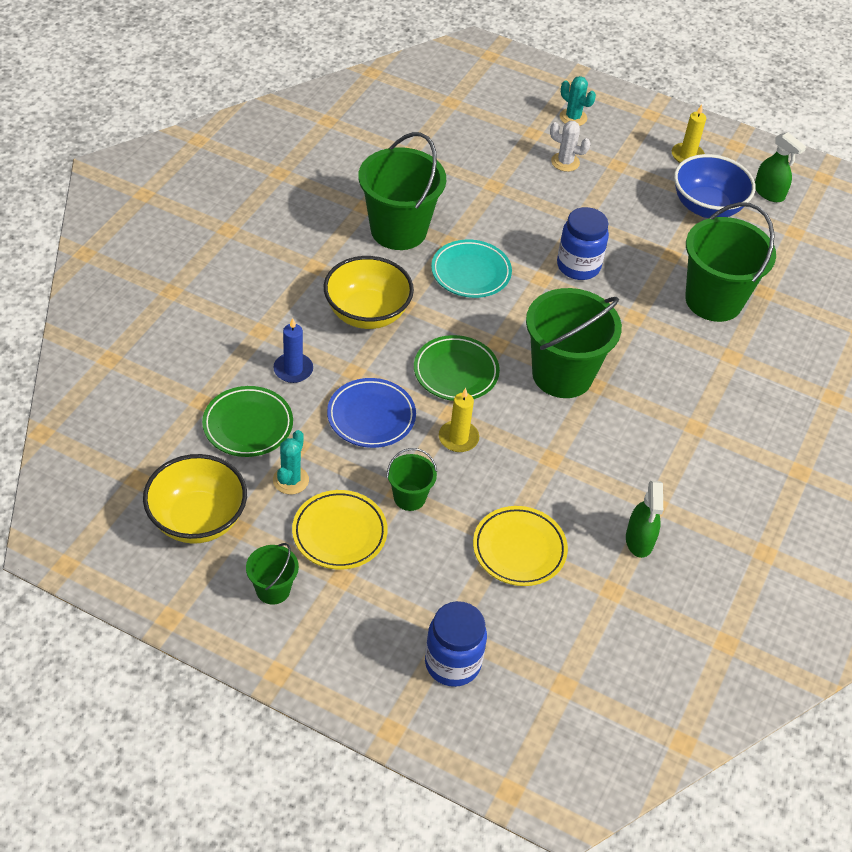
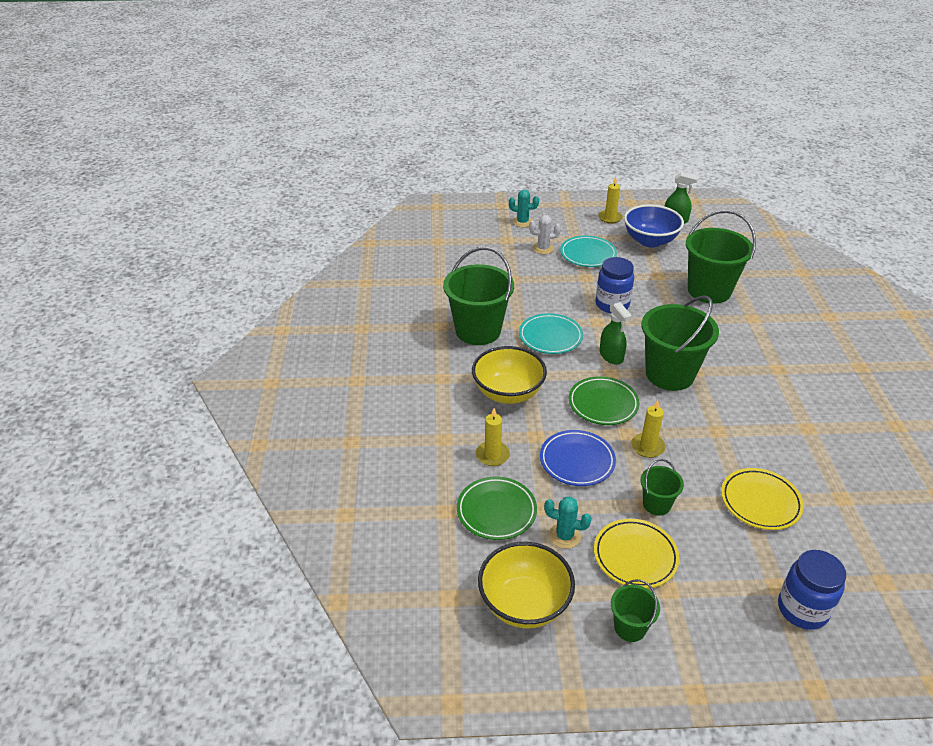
camera: 25 degrees left, 10 degrees down
(290, 480) = (564, 536): turquoise cactus -> turquoise cactus turned 60 degrees counterclockwise
(293, 370) = (492, 455): blue candle -> yellow candle
(611, 192) = (588, 254): none -> turquoise plate
(639, 540) = (822, 456): green spray bottle -> green spray bottle (611, 356)

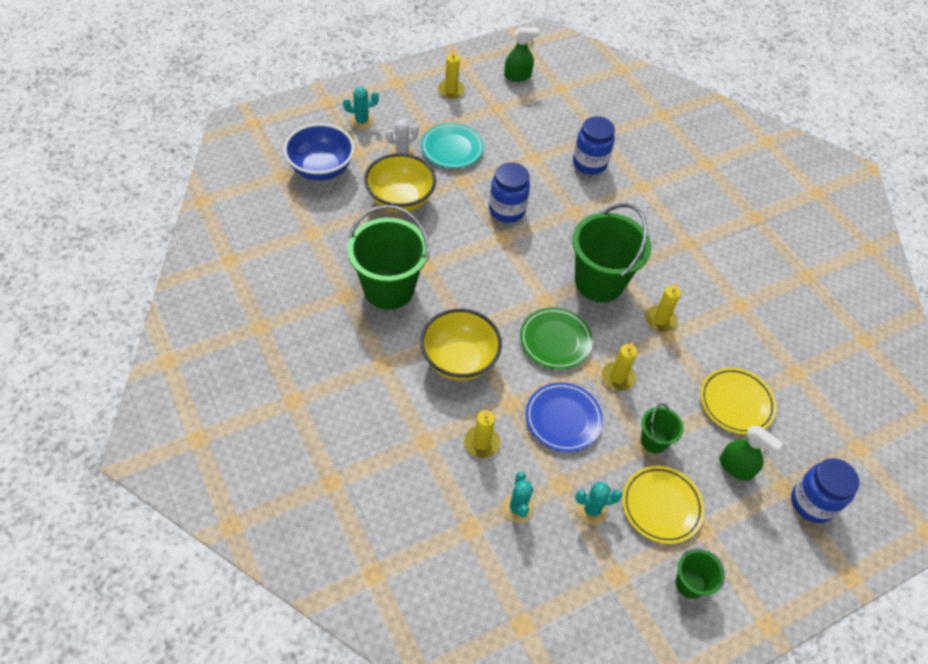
camera: 30 degrees left, 15 degrees up
(496, 511) = (518, 508): green plate -> turquoise cactus
(524, 604) = (592, 600): yellow bowl -> yellow bowl (400, 199)
(550, 337) = (466, 272): turquoise plate -> none
(611, 356) = (536, 278): green spray bottle -> green spray bottle (736, 467)
(650, 241) = (505, 112): blue bowl -> blue bowl (321, 169)
(709, 291) = (589, 163): green bucket -> blue jar
(715, 417) = (660, 320): none -> yellow candle

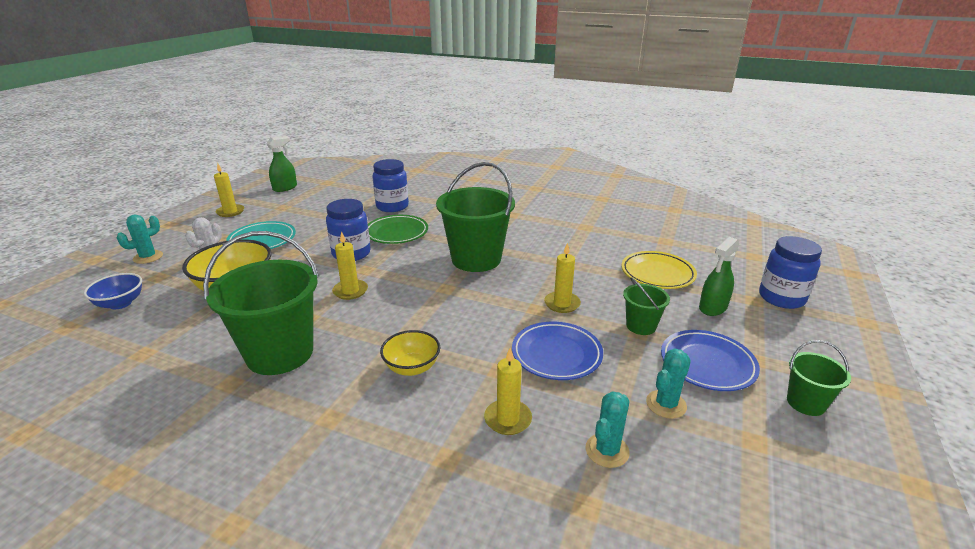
camera: 35 degrees left, 25 degrees down
(321, 169) = (120, 303): blue bowl -> blue bowl, size x0.59
(459, 360) = (412, 367): yellow bowl -> yellow bowl, size x0.59
(518, 508) = (607, 450): turquoise cactus -> turquoise cactus turned 75 degrees clockwise
(555, 341) = (485, 308): green plate -> green plate (396, 233)
(660, 320) = (546, 257): yellow candle -> yellow candle (350, 291)
(661, 506) = (707, 364): yellow plate -> blue plate
(736, 467) = (712, 307): green spray bottle -> green spray bottle turned 135 degrees clockwise

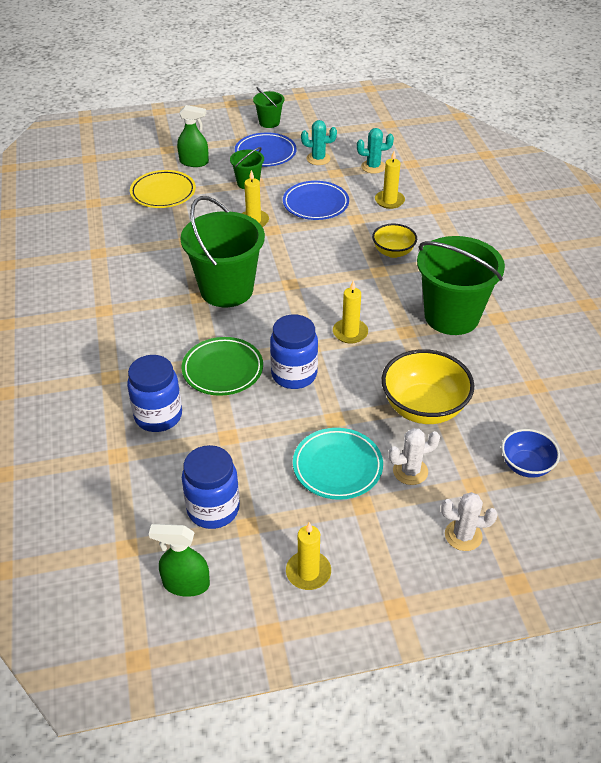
camera: 125 degrees left, 15 degrees up
(148, 257) = (463, 535): turquoise cactus -> white cactus
(781, 298) = (153, 140): blue jar -> blue jar (213, 509)

